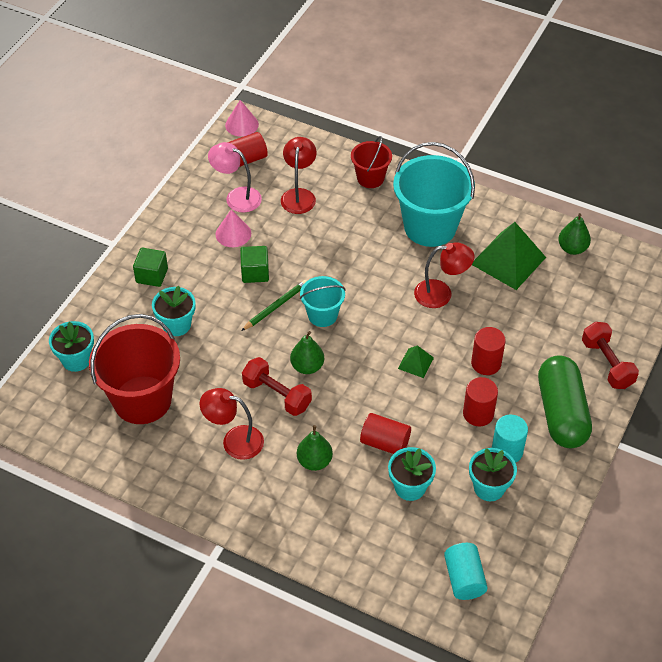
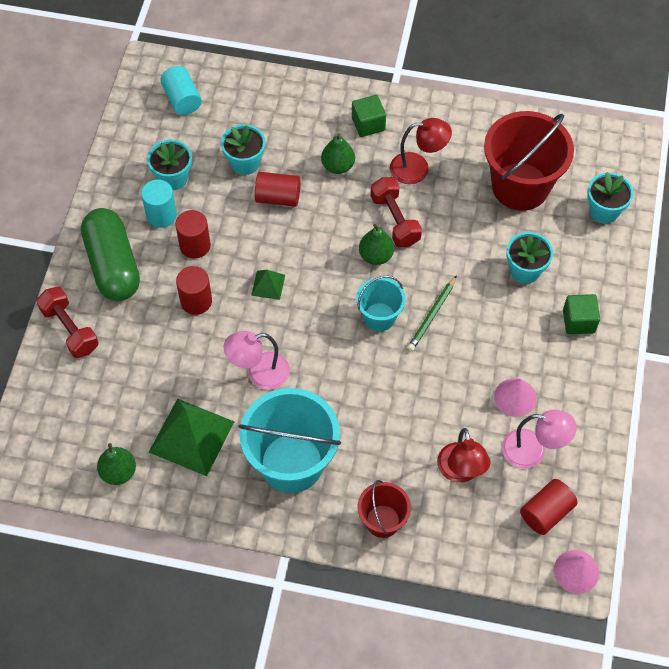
camera: 165 degrees right, 10 degrees up
(255, 273) = (470, 351): green cube -> green cube (368, 124)
(277, 395) = (395, 220): red dumbbell -> red dumbbell turned 45 degrees clockwise
(441, 294) = (259, 373): red lamp -> pink lamp

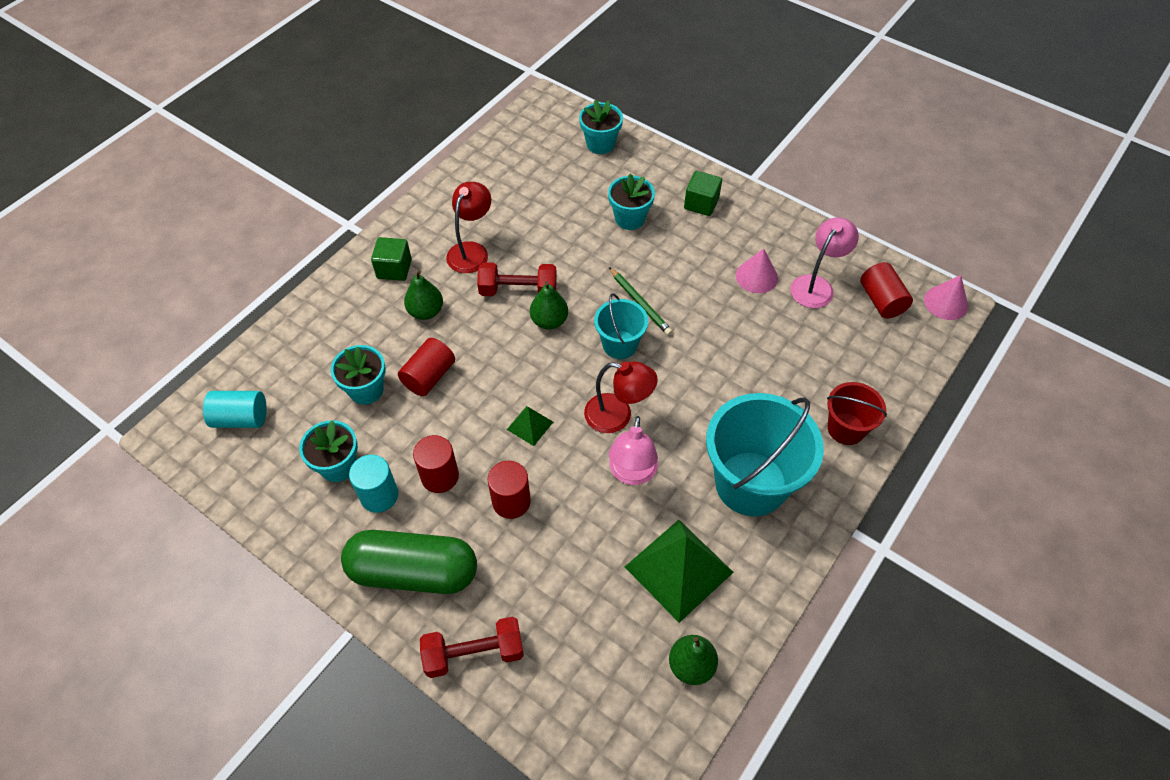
camera: 65 degrees left, 5 degrees down
(460, 472) = (816, 346): red lamp -> red lamp (618, 416)
(520, 186) = (540, 187): red bucket -> none

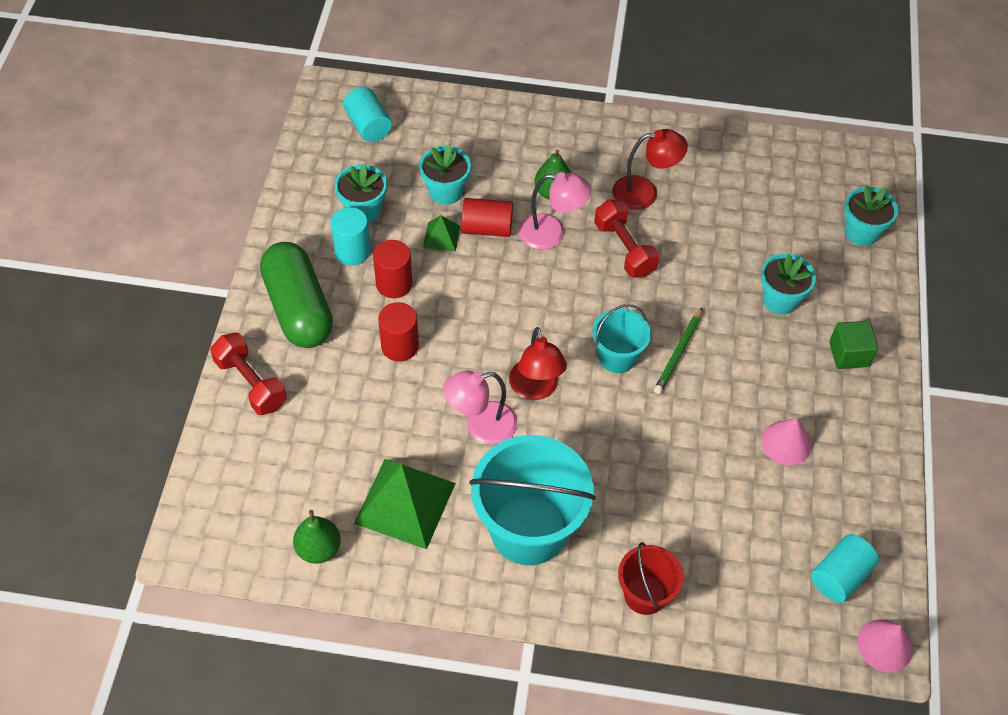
camera: 60 degrees right, 0 degrees up
(394, 269) = (583, 147): green cube -> none
(530, 425) = (483, 325): green pyramid -> green pyramid (441, 236)
(549, 321) = (606, 289): green pear -> none
(816, 285) = (815, 504): pink lamp -> pink lamp (551, 233)
(881, 300) = (839, 576): red cylinder -> turquoise cylinder

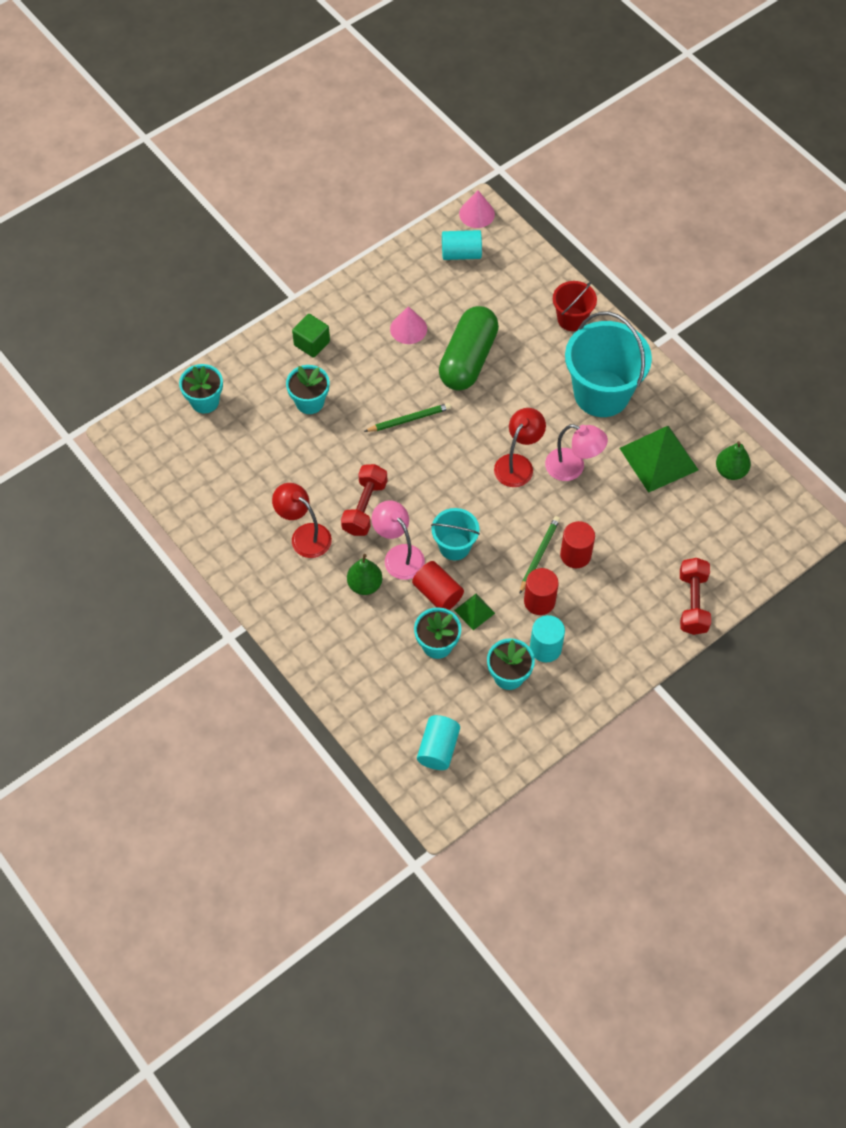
camera: 135 degrees left, 5 degrees up
(298, 308) = (619, 633): green capsule -> green capsule (468, 359)
(432, 322) = (539, 555): none -> green pencil
(617, 357) = (448, 445): turquoise bucket -> turquoise bucket (454, 546)

